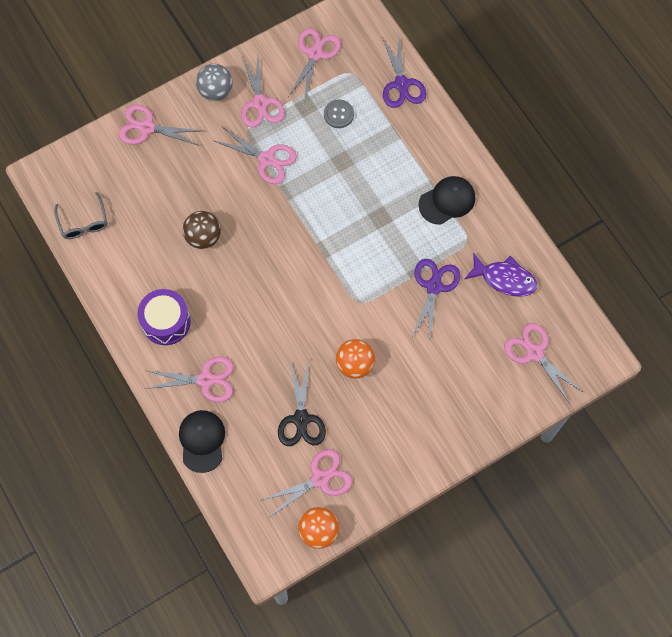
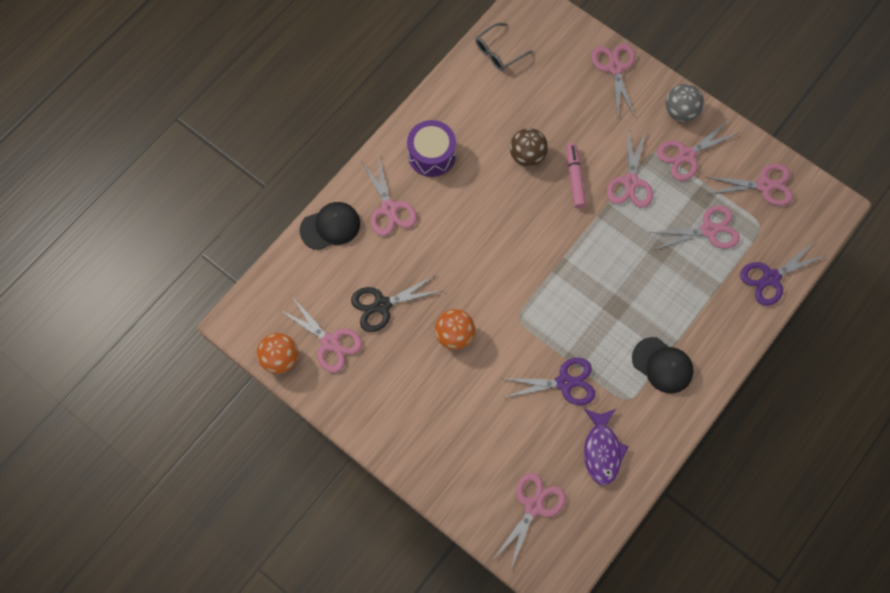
camera: 70 degrees right, 0 degrees up
(243, 204) = (575, 178): none -> pink marker
(338, 114) = (709, 230): grey button -> pink scissors

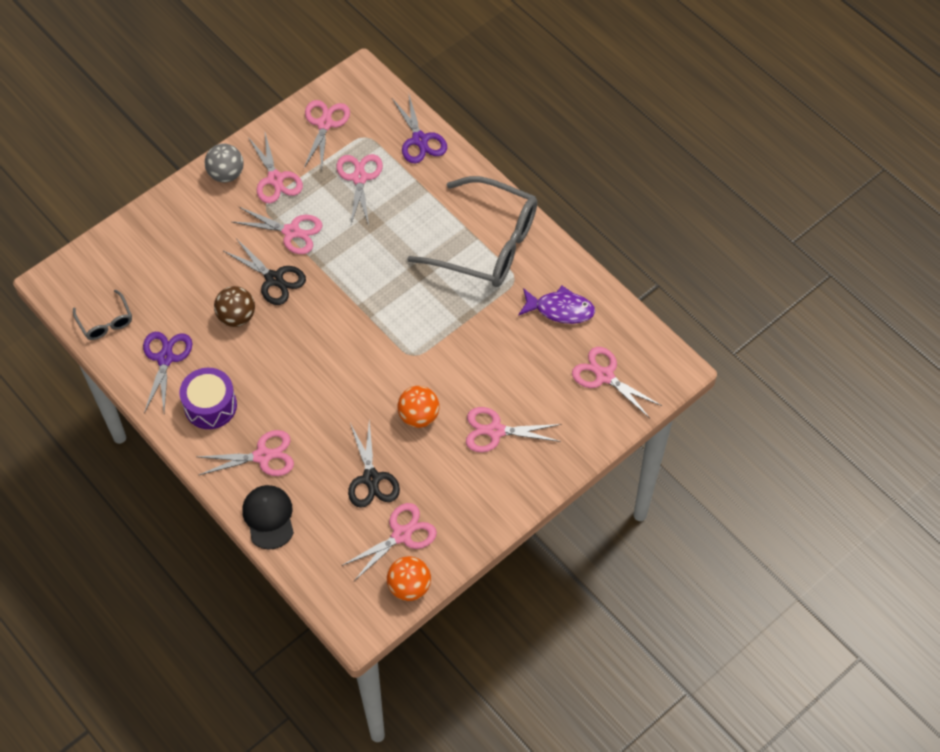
camera: 80 degrees left, 10 degrees down
(564, 383) = (488, 328): purple scissors -> purple scissors (165, 358)
(575, 178) = (274, 279): pink marker -> black scissors
(615, 68) = (159, 220): pink scissors -> pink scissors (495, 431)
(662, 365) = (487, 244): black cap -> grey glasses

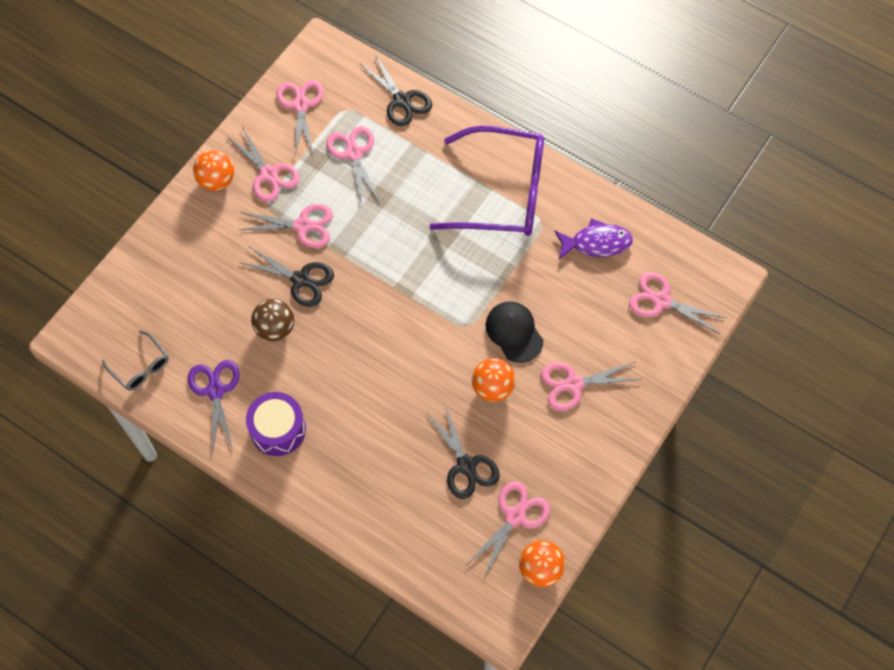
camera: 15 degrees left, 5 degrees up
(226, 174) = (217, 180): grey ball -> orange ball
(262, 456) = (348, 469): pink scissors -> none
(268, 517) = (375, 533): black cap -> black cap (514, 332)
(420, 140) = (402, 100): purple scissors -> black scissors
(487, 244) = (503, 192): grey glasses -> purple glasses

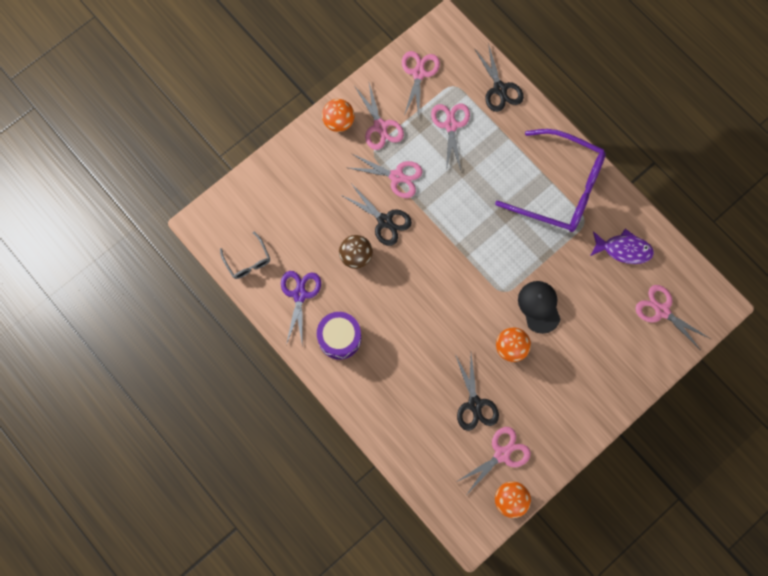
camera: 15 degrees right, 10 degrees up
(573, 384) = (574, 361): pink scissors -> none

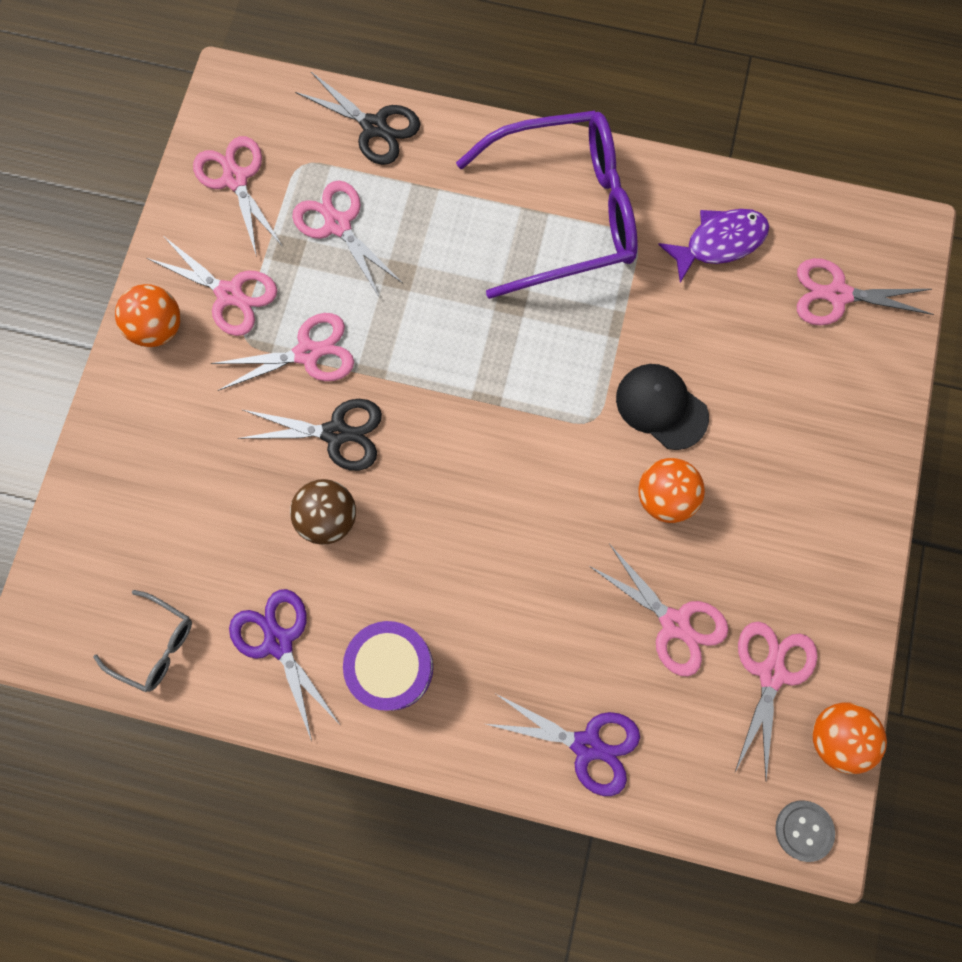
camera: 35 degrees left, 0 degrees up
(399, 427) = (587, 745): none -> purple scissors
(467, 527) = (804, 830): none -> grey button
(475, 404) = (674, 623): black scissors -> pink scissors

